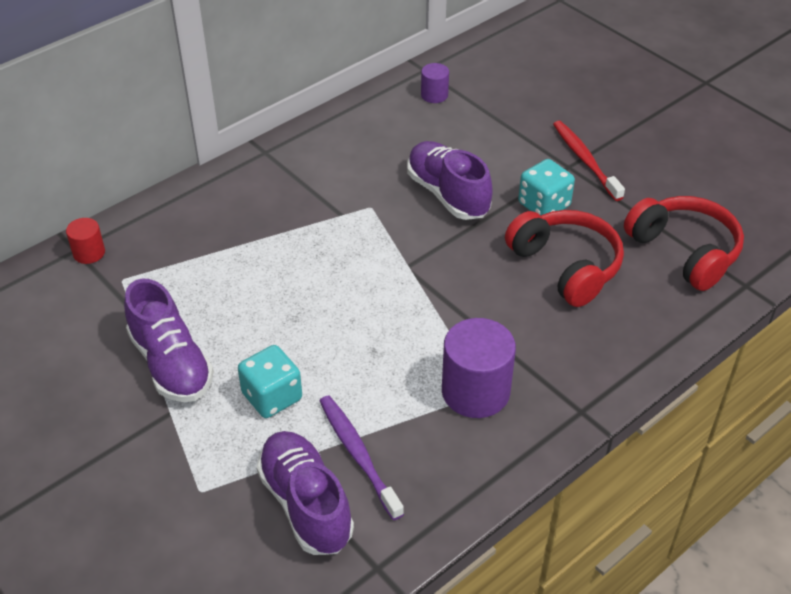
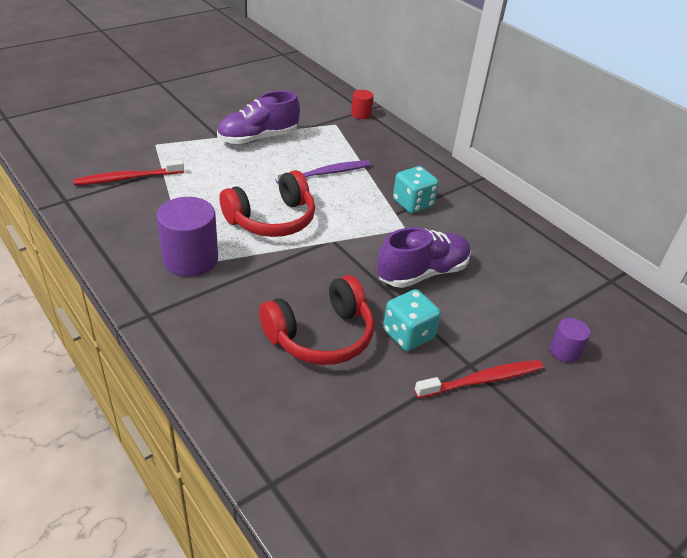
camera: 90 degrees right, 5 degrees down
(272, 397) = (218, 171): turquoise dice -> turquoise dice (413, 203)
(306, 504) = (127, 178): purple shoe -> red toothbrush
(358, 454) = (156, 200): purple toothbrush -> purple toothbrush (326, 173)
(434, 95) = (570, 282): purple cylinder -> purple cylinder (564, 351)
(684, 251) = (332, 437): red headphones -> red headphones (272, 219)

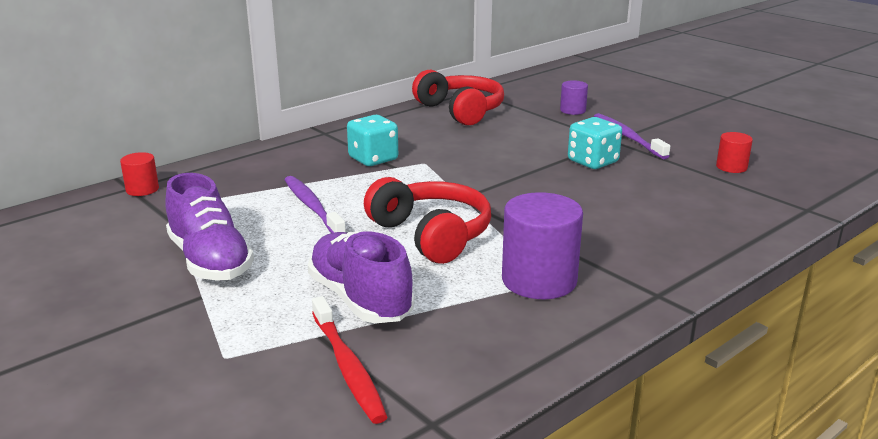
camera: 90 degrees left, 15 degrees down
(321, 335) = (621, 197): red headphones -> red headphones (460, 111)
(392, 452) = (731, 167): none -> red cylinder
(422, 273) = (499, 155): purple shoe -> purple shoe (360, 299)
(483, 380) = (627, 137): red toothbrush -> purple toothbrush

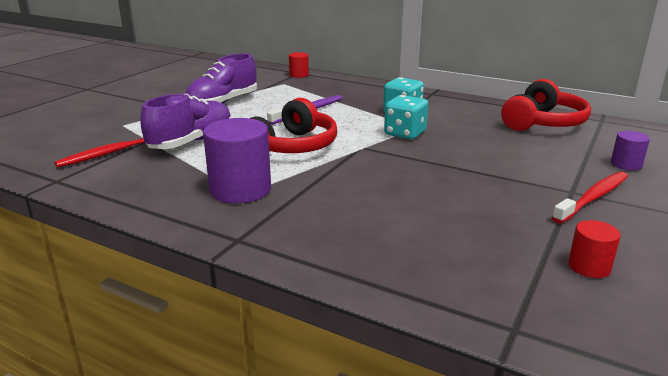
camera: 70 degrees right, 0 degrees up
(593, 162) = (499, 187): turquoise dice -> turquoise dice (405, 133)
(627, 137) = (593, 198): purple toothbrush -> red toothbrush

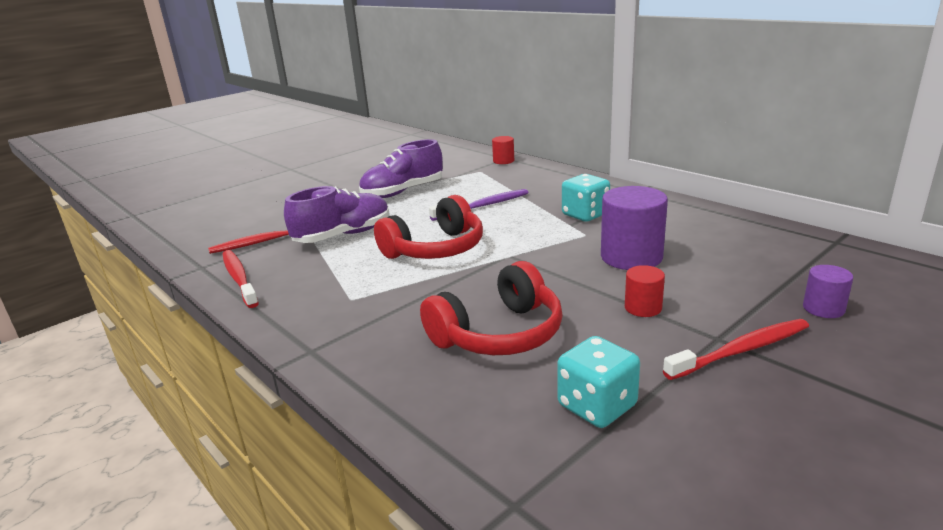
camera: 20 degrees right, 0 degrees up
(109, 186) = (239, 278): none -> red toothbrush
(240, 189) = (351, 294): purple cylinder -> purple cylinder (631, 257)
(405, 133) = (569, 242): turquoise dice -> turquoise dice (597, 406)
(543, 123) = (751, 240): red headphones -> red headphones (499, 334)
(589, 267) = (665, 443): red cylinder -> red cylinder (643, 308)

